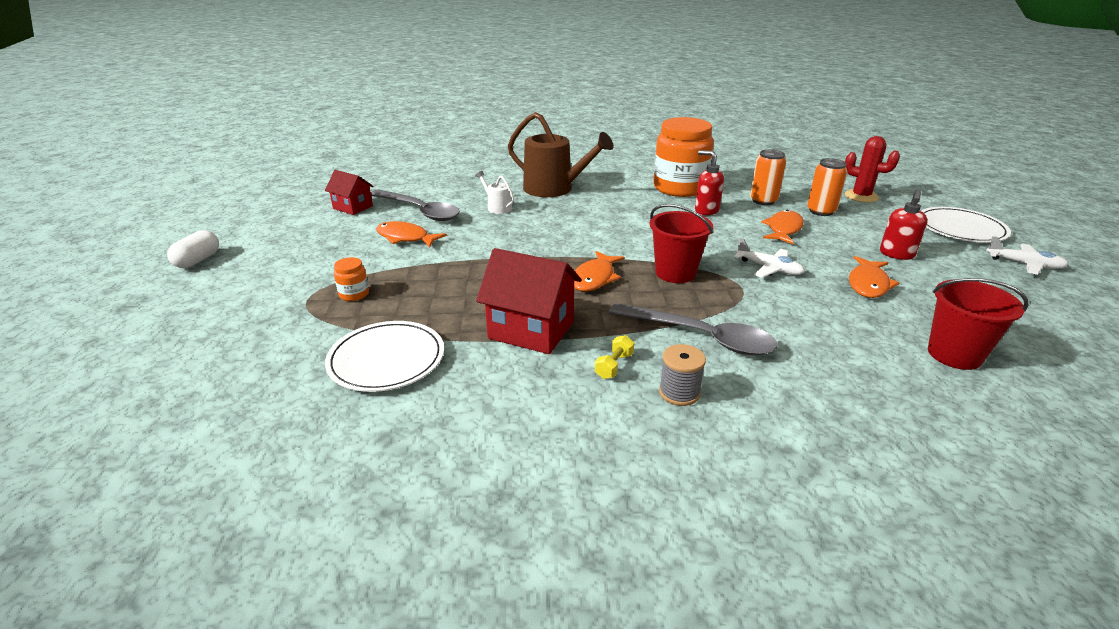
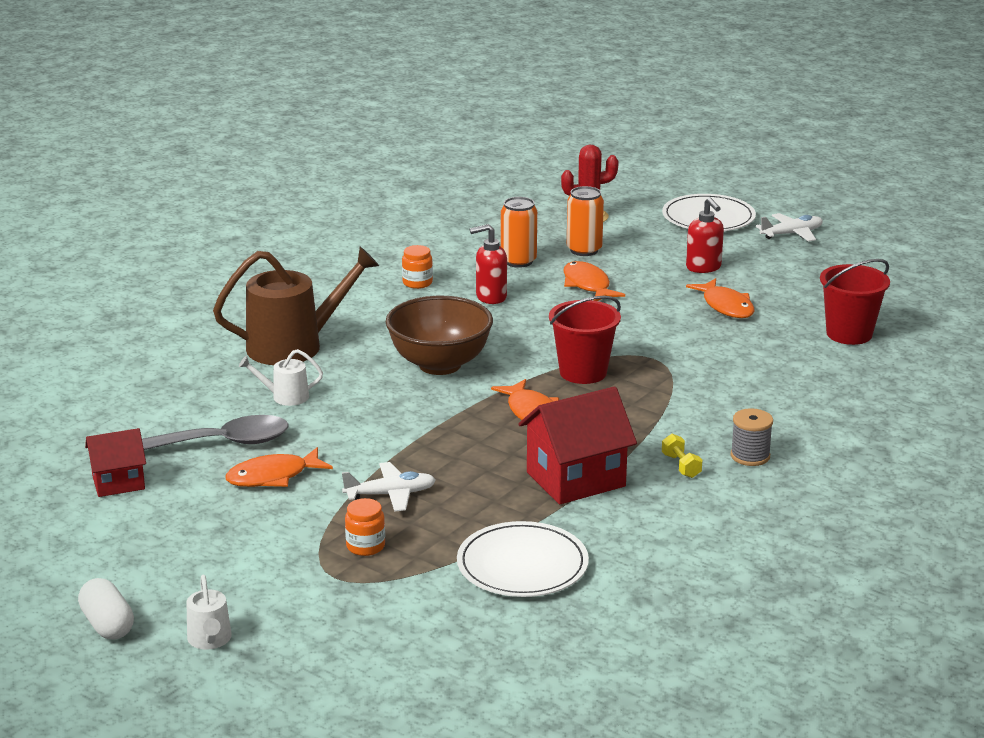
camera: 50 degrees left, 5 degrees down
(199, 293) = (210, 640): none -> white watering can
(602, 229) = (440, 365): none -> brown bowl
(679, 188) = (417, 283): orange jar -> orange jar, size x0.40
(701, 337) = (695, 412): grey spoon -> none
(769, 268) = (641, 330): white plane -> white plane (390, 494)

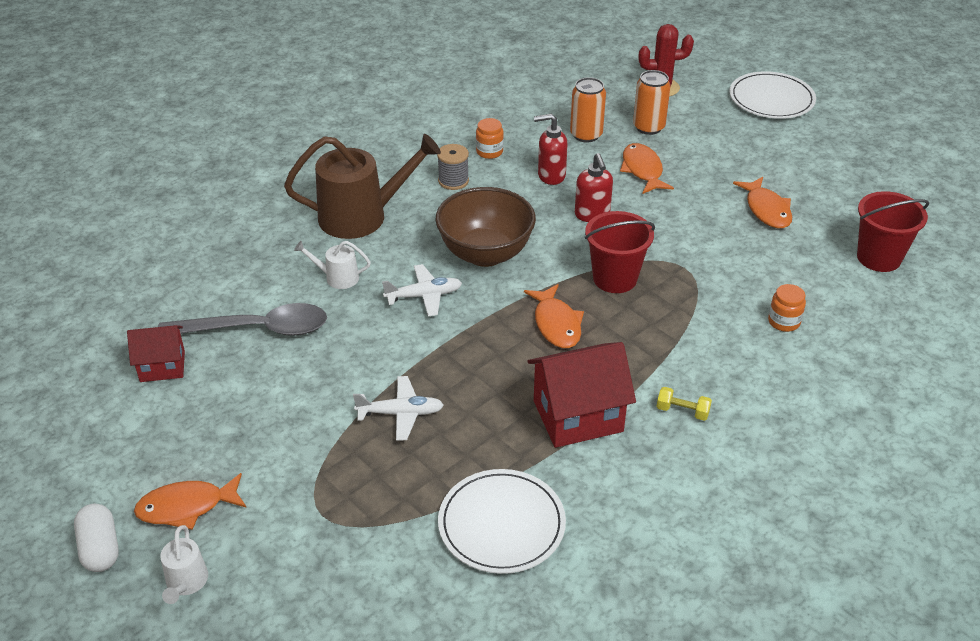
camera: 10 degrees right, 15 degrees up
(273, 477) = (300, 376): orange fish -> orange fish (187, 507)
(365, 546) = (360, 478): orange jar -> orange jar (784, 322)
(681, 466) = (682, 411): yellow dumbbell -> yellow dumbbell turned 60 degrees counterclockwise
(703, 268) = (755, 160): red soap dispenser -> red soap dispenser (592, 215)
(750, 456) = (752, 407): grey spool -> grey spool (453, 181)
(791, 234) = (846, 126): white plane -> white plane (424, 296)

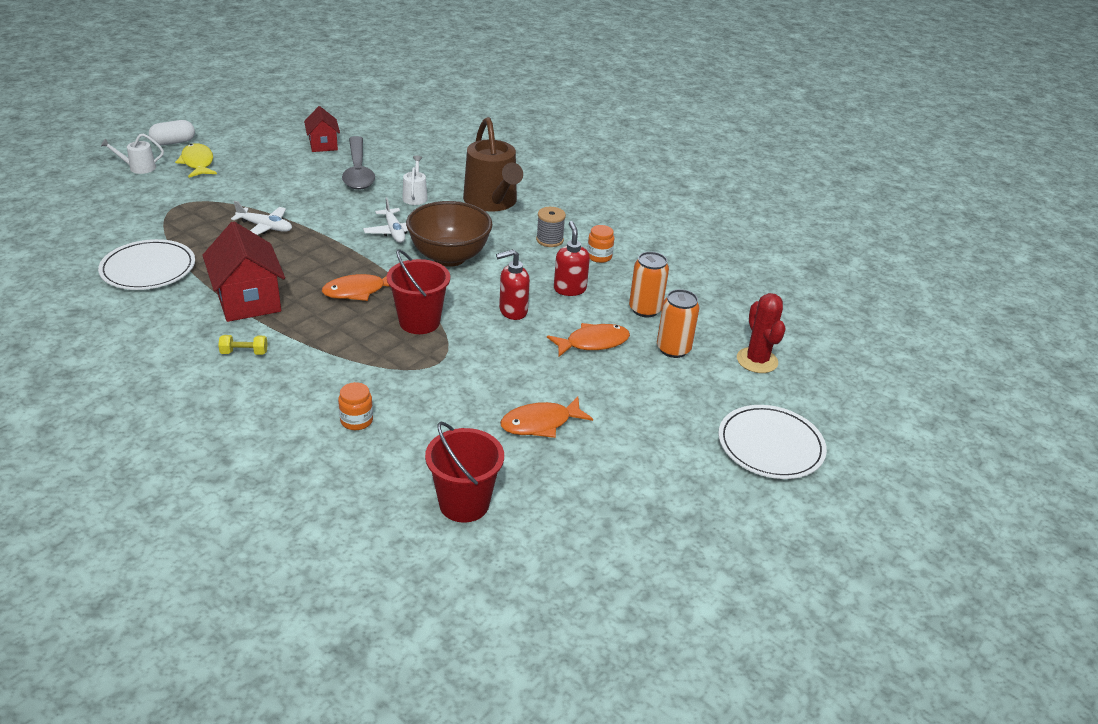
camera: 80 degrees right, 5 degrees down
(187, 507) = (198, 163): orange fish -> yellow fish
(400, 413) = (265, 227): white plane -> white plane turned 60 degrees counterclockwise
(682, 411) = (244, 352): yellow dumbbell -> yellow dumbbell turned 75 degrees clockwise

